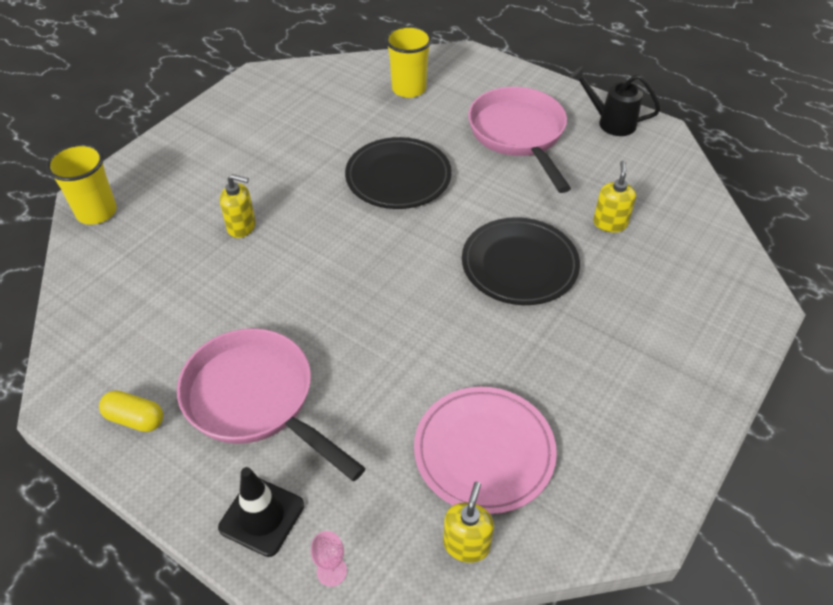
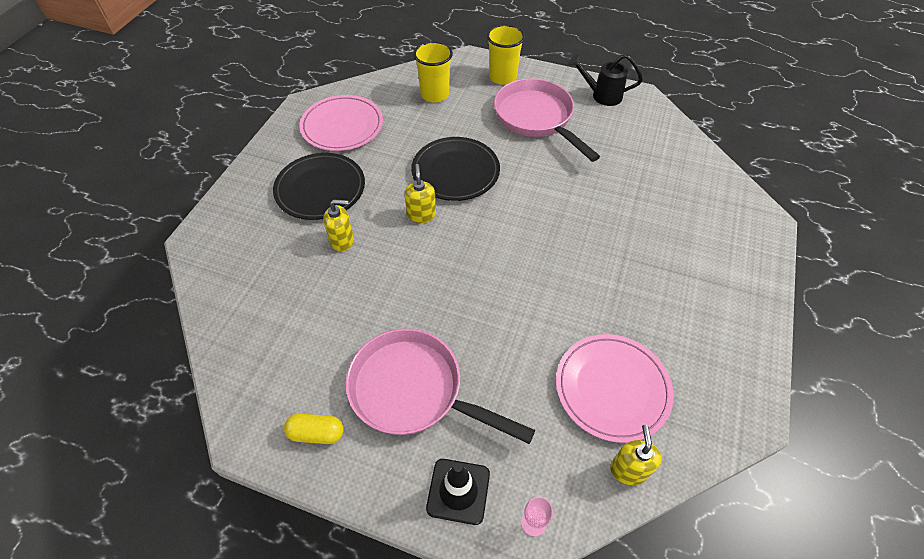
camera: 15 degrees left, 5 degrees up
(96, 212) = (208, 253): yellow cup -> yellow cup (502, 77)
(290, 106) = (342, 126): none -> pink plate
(519, 265) = (579, 226): black plate -> black plate (320, 189)
(610, 223) = (633, 178): yellow soap dispenser -> yellow soap dispenser (421, 214)

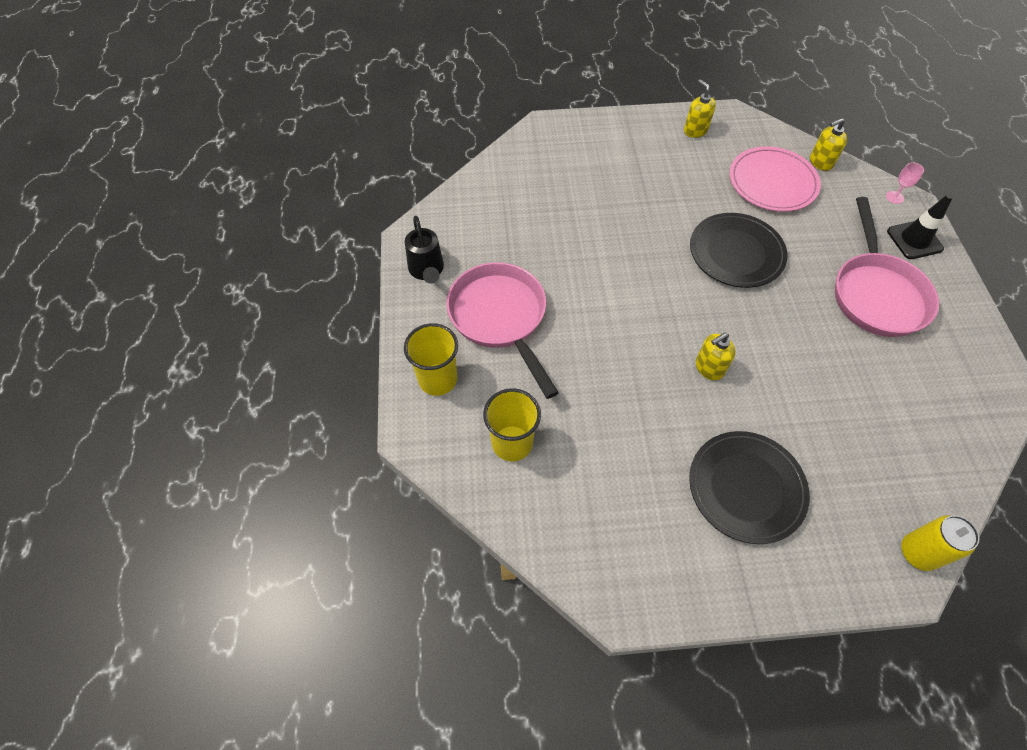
camera: 115 degrees left, 5 degrees up
(203, 257) = (918, 552): none -> yellow can
(316, 433) = (962, 340): yellow capsule -> none
(342, 126) = (633, 526): pink plate -> none
(342, 240) = (792, 423): yellow soap dispenser -> yellow soap dispenser (695, 130)
(455, 172) = (631, 363): black plate -> black plate (736, 253)
(536, 118) = (500, 318): pink pan -> pink pan turned 120 degrees clockwise

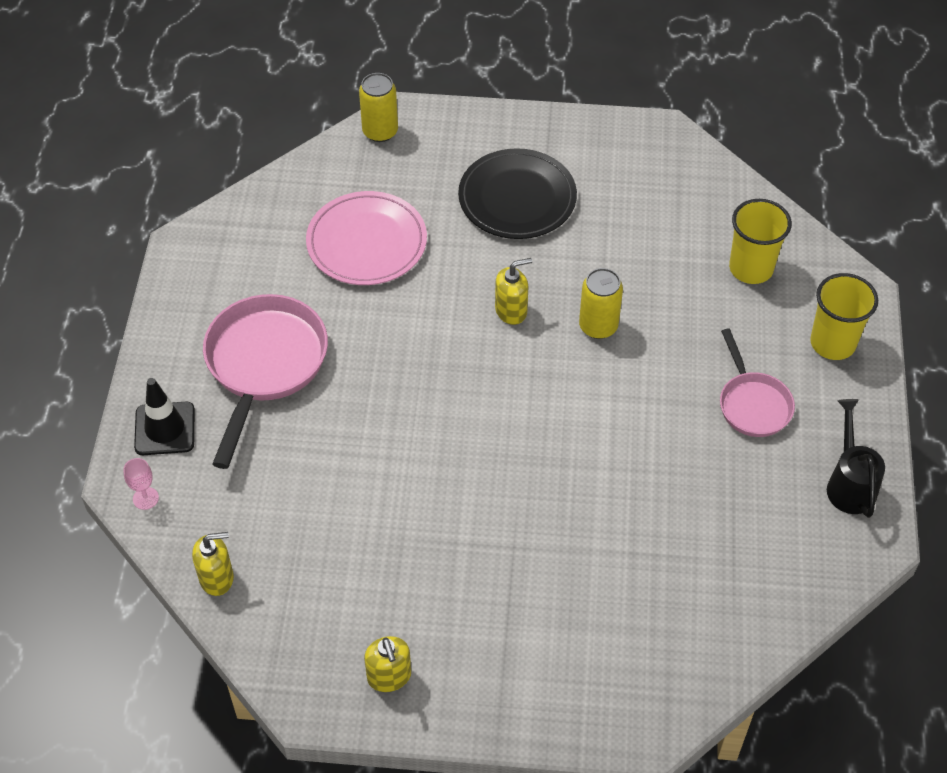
camera: 170 degrees left, 5 degrees down
(500, 318) = (752, 404): pink pan -> pink pan, size x0.59
(634, 365) = (598, 326): none -> yellow can
(736, 253) = (417, 446): black plate -> none
(772, 182) = (311, 552): pink plate -> pink plate (367, 242)

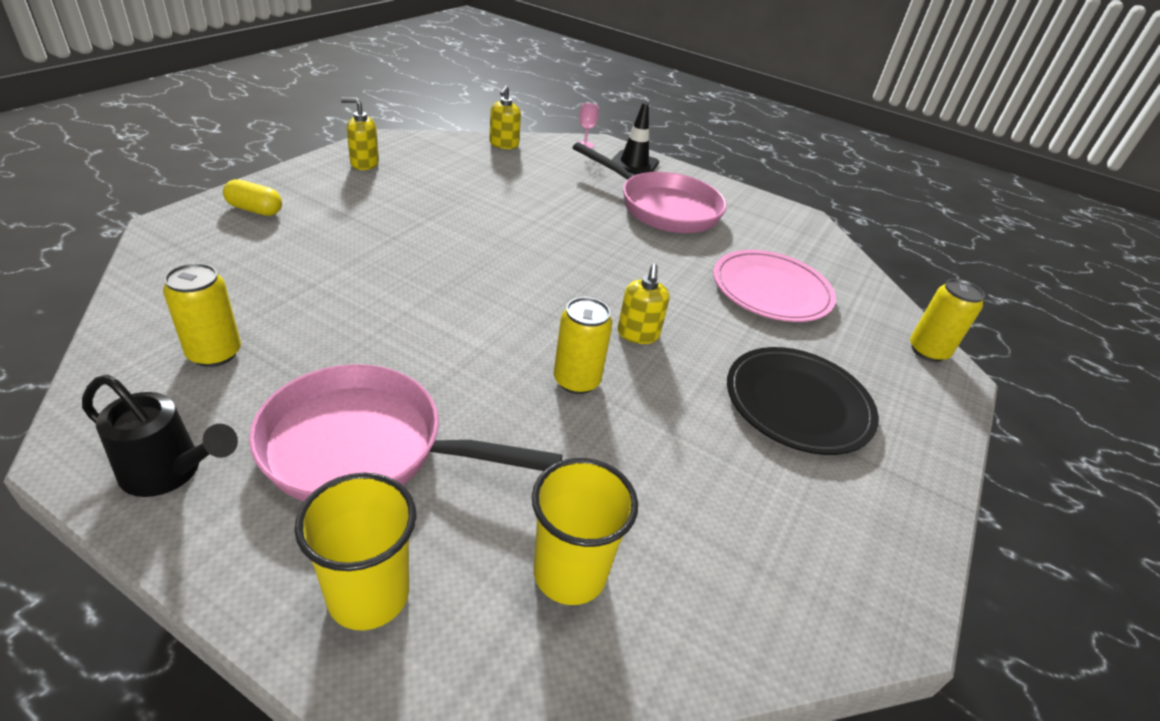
camera: 110 degrees right, 15 degrees down
(564, 690) = (255, 210): none -> yellow capsule
(752, 404) = (366, 448): pink pan -> pink pan, size x1.70
(753, 548) = (214, 353): none -> yellow can

